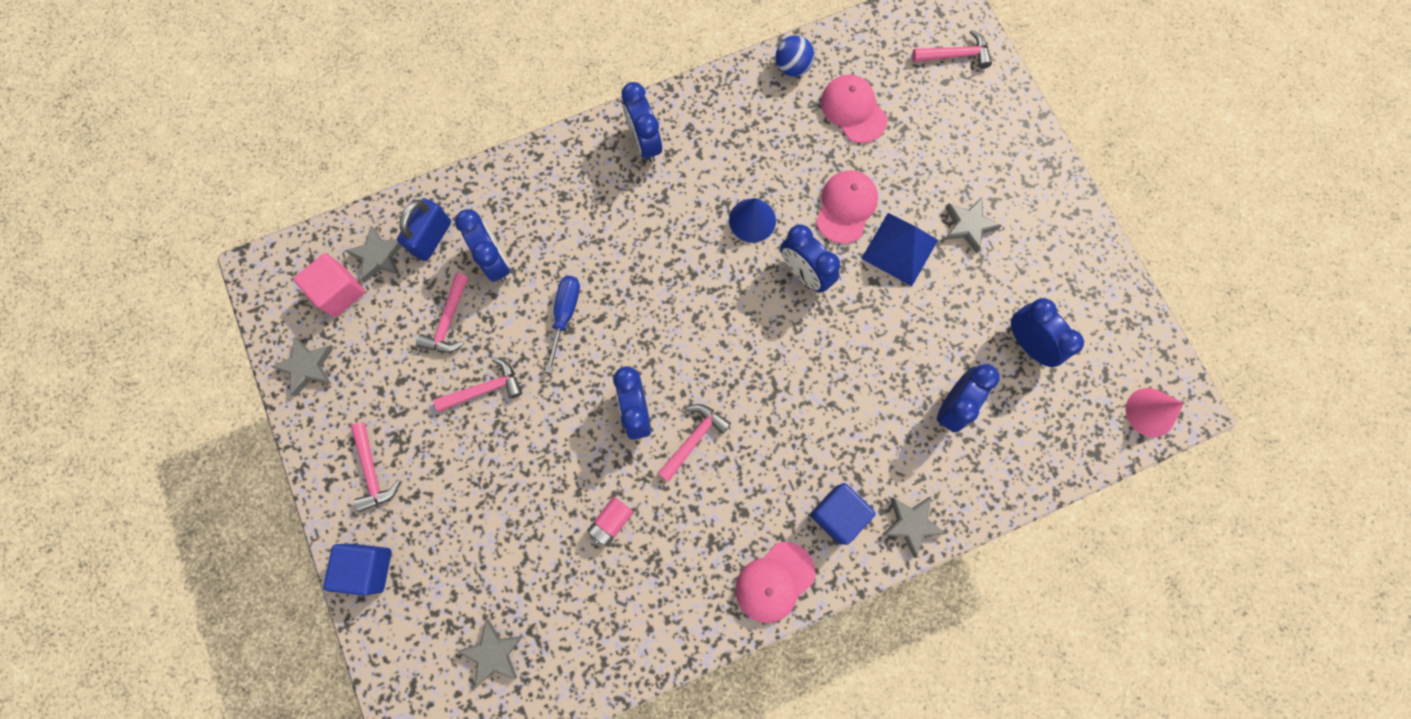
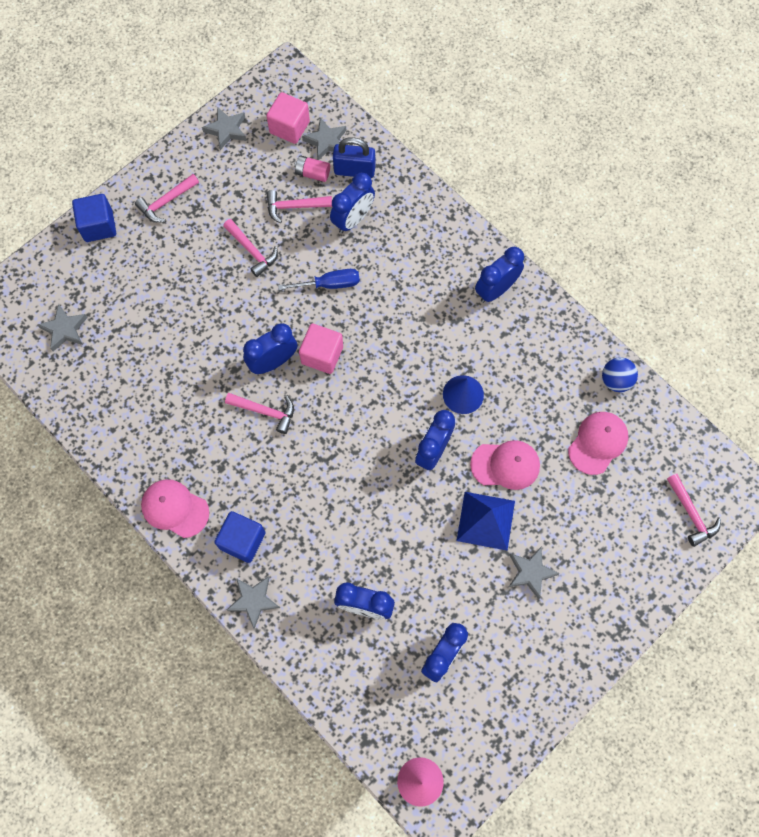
camera: 70 degrees right, 5 degrees down
(611, 522) = (182, 374): pink battery -> pink battery (312, 173)
(649, 353) = (322, 355): none -> pink cube

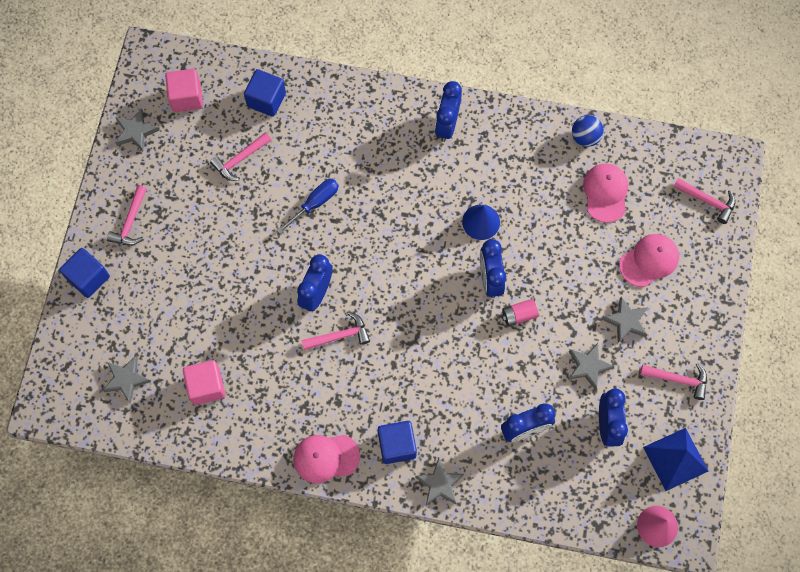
camera: 35 degrees left, 0 degrees up
(252, 251) = (233, 217): pink hammer -> pink hammer (678, 380)
(312, 173) = (234, 123): pink battery -> pink battery (518, 315)
(322, 355) = (351, 263): pink cube -> pink cube (206, 386)
(326, 141) = (225, 90): grey star -> grey star (588, 366)
(353, 219) = (295, 140): blue clock -> none
(354, 170) = (266, 100): blue padlock -> blue cube
(485, 520) = (566, 305): blue pyramid -> blue pyramid (675, 459)
(505, 465) = (551, 254): pink cap -> pink cap (649, 261)

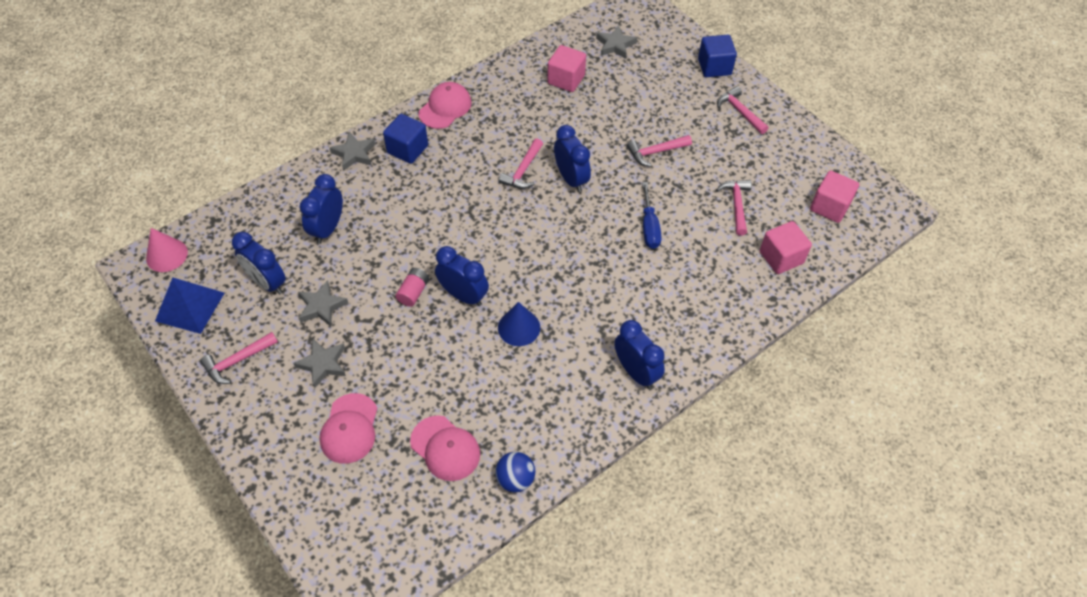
camera: 130 degrees right, 15 degrees down
(135, 132) = (822, 157): grey star -> none
(266, 100) = (781, 257): blue cube -> pink cube
(707, 201) = (345, 533): pink hammer -> pink hammer (655, 152)

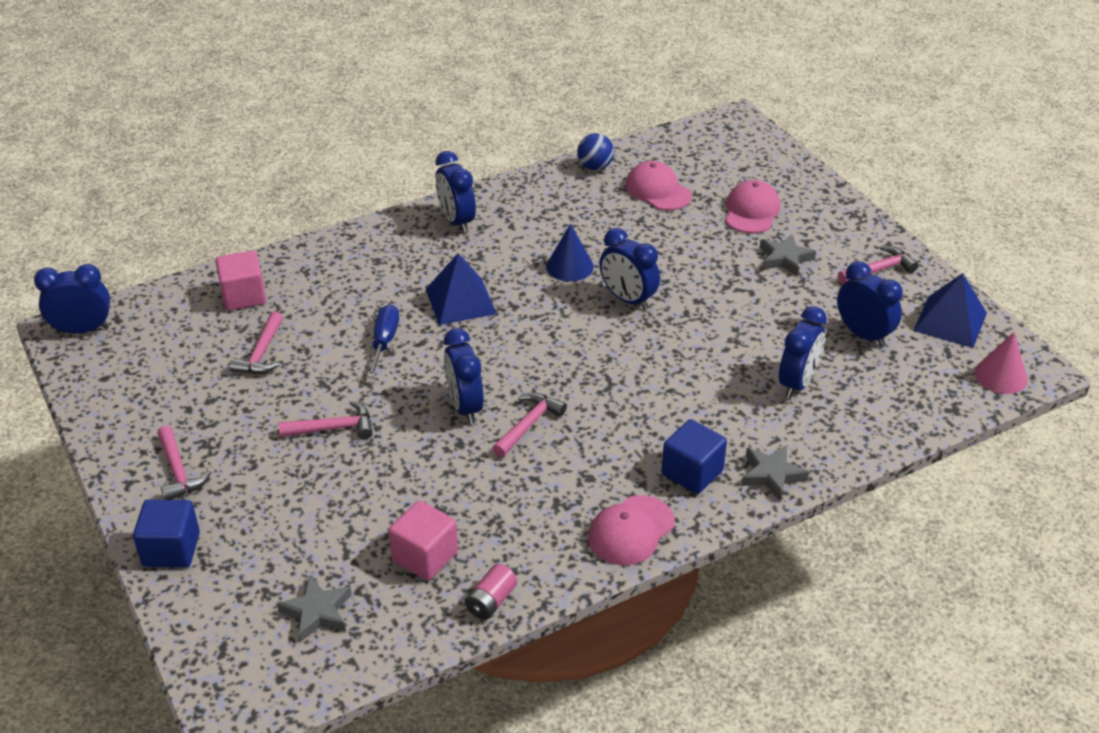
camera: 170 degrees left, 15 degrees down
(322, 306) = (793, 306): grey star -> none
(413, 292) = (686, 308): pink battery -> pink battery (491, 601)
(603, 275) = (460, 301): none -> blue pyramid
(829, 207) = (146, 339): pink cube -> none
(882, 209) = (83, 330): none -> blue clock

